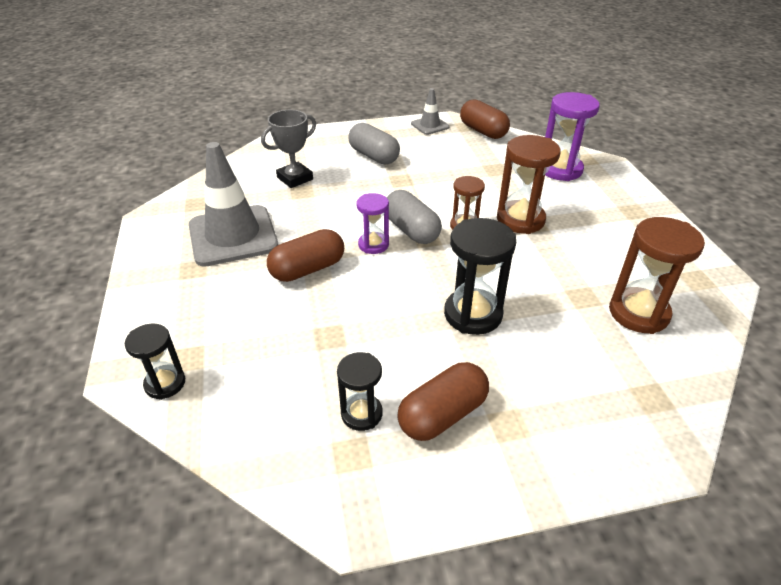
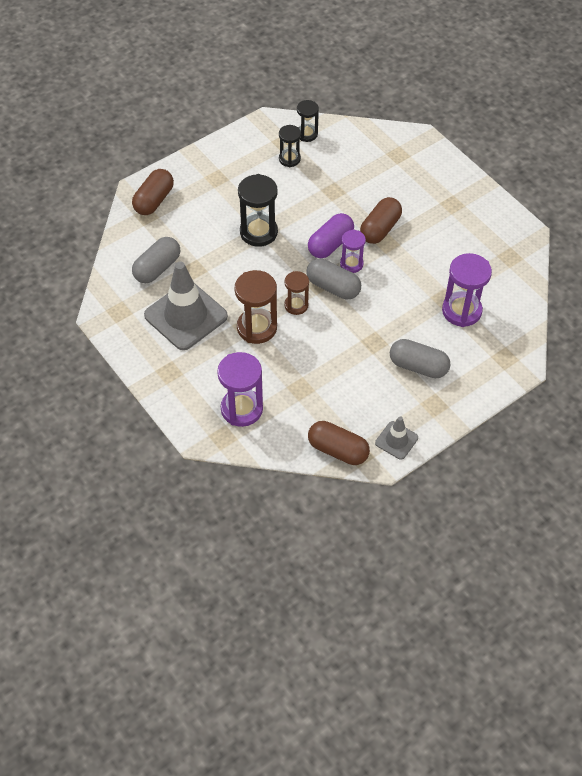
camera: 155 degrees right, 15 degrees up
(165, 383) = (396, 140): black hourglass -> black hourglass (307, 134)
(233, 236) = (453, 237): grey traffic cone -> grey traffic cone (186, 316)
(295, 178) = (461, 311): grey trophy -> purple hourglass
(383, 271) = (330, 244): none -> purple capsule
(442, 415) = (250, 171): brown capsule -> brown capsule (154, 200)
(638, 313) = (157, 268): brown hourglass -> grey capsule

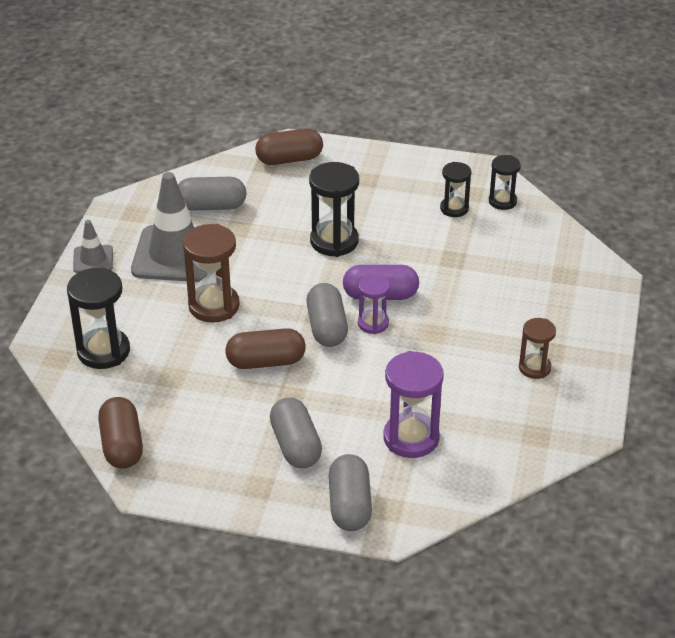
camera: 50 degrees right, 15 degrees down
(241, 409) = (103, 351): purple hourglass -> black hourglass
(296, 305) = (273, 316): brown hourglass -> brown hourglass (534, 368)
(380, 229) = (446, 318): brown capsule -> brown capsule (266, 362)
(396, 440) = (179, 482): grey traffic cone -> grey traffic cone (93, 259)
(488, 373) = (349, 505): none -> grey capsule

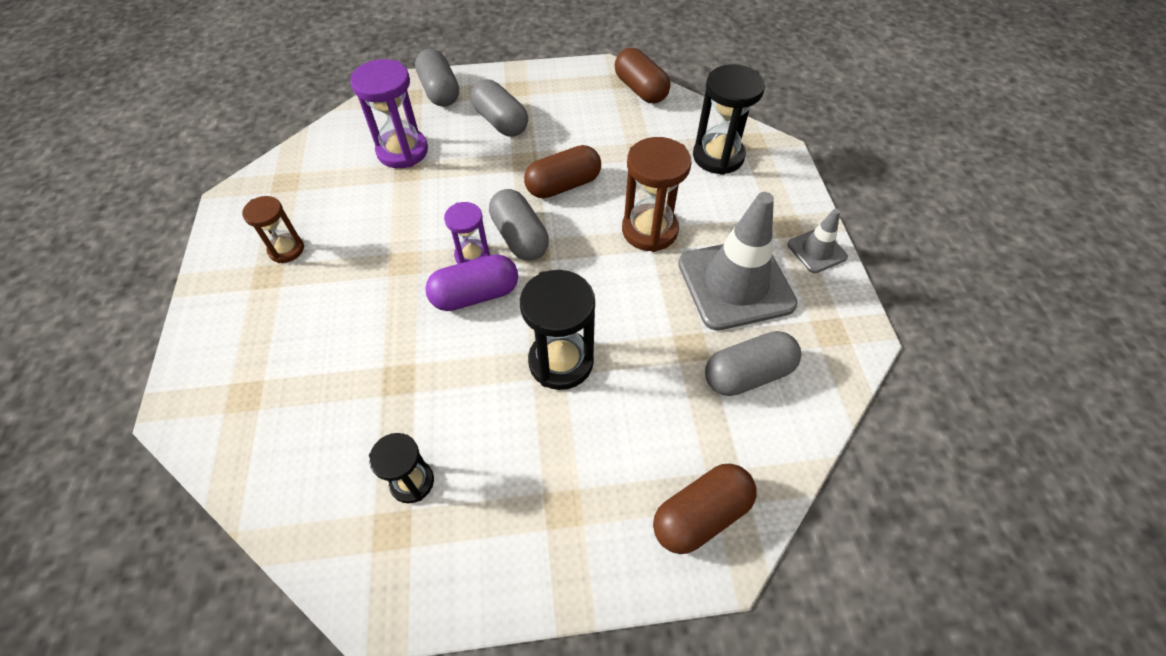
camera: 160 degrees right, 15 degrees up
(502, 201) = (337, 525): black hourglass -> none

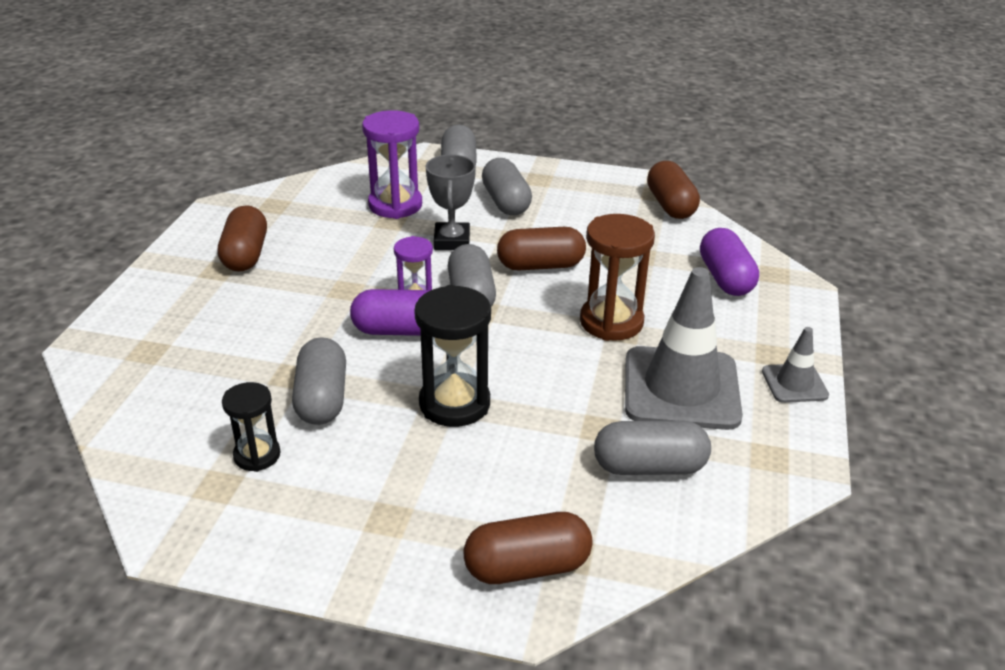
camera: 20 degrees right, 20 degrees down
(286, 250) = (245, 255): brown hourglass -> brown capsule
(441, 396) = (322, 398): none -> grey capsule
(474, 179) = (452, 241): none -> grey trophy
(718, 156) = (725, 278): black hourglass -> purple capsule

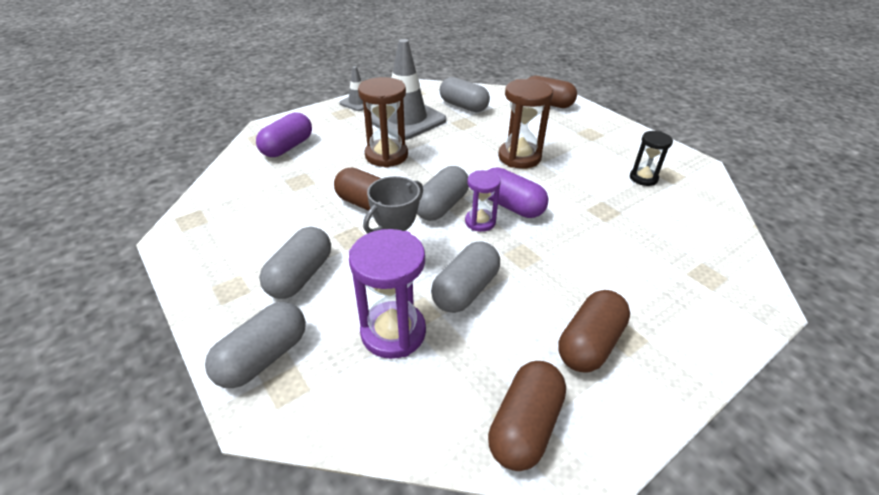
camera: 140 degrees left, 5 degrees up
(322, 398) = (591, 189): grey capsule -> grey capsule (465, 290)
(454, 403) = (519, 157): black hourglass -> brown hourglass
(670, 205) = (206, 204): brown capsule -> brown capsule (524, 425)

